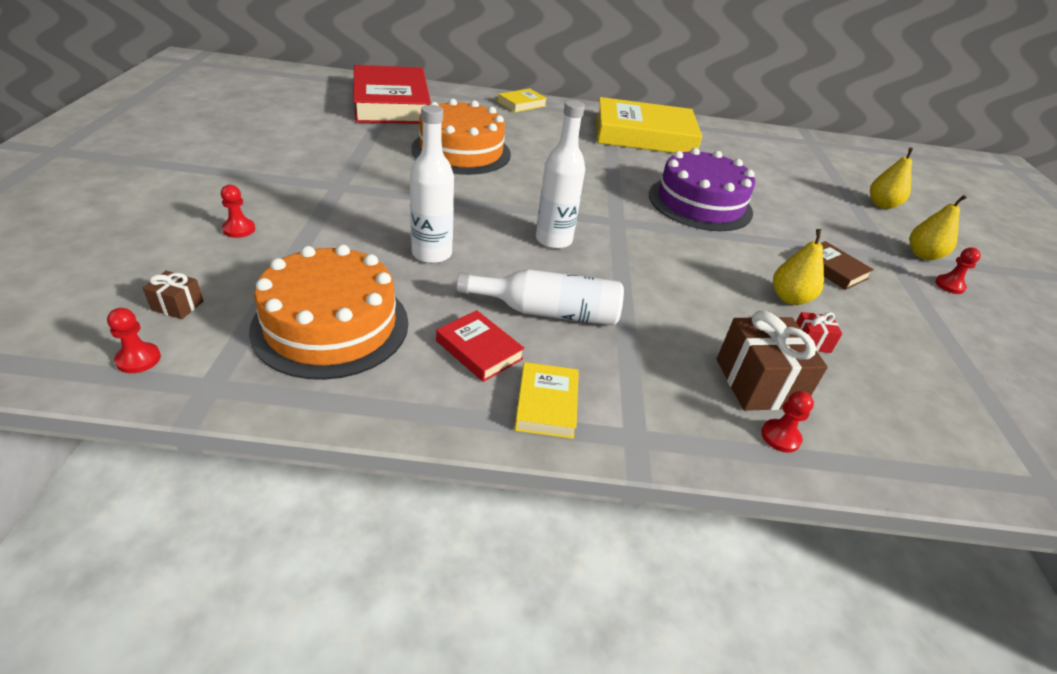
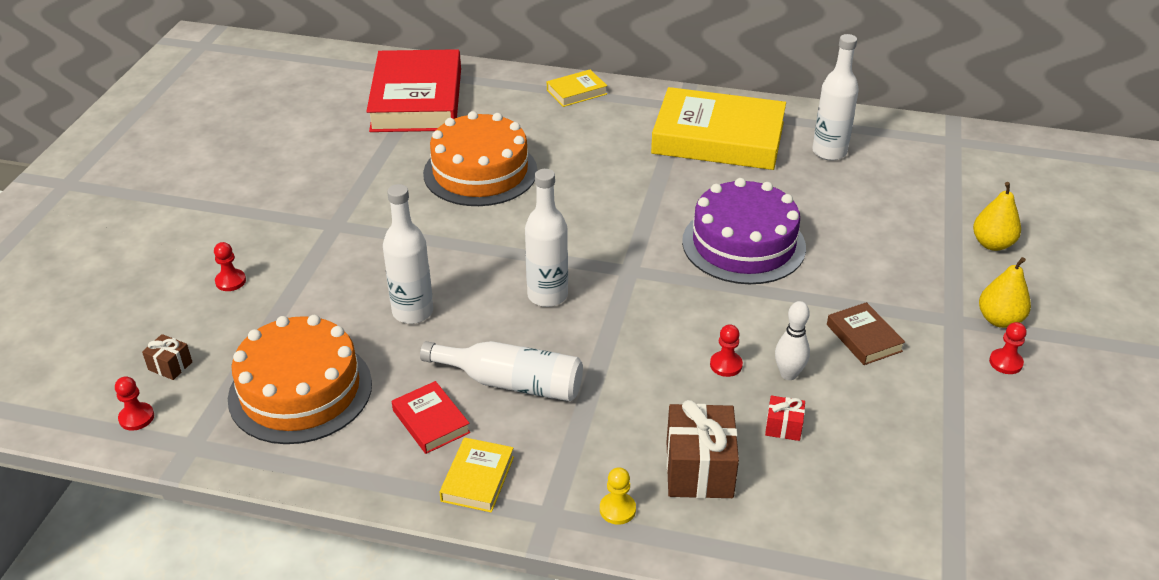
camera: 15 degrees right, 0 degrees up
(700, 427) = (617, 509): none -> yellow pawn
(730, 146) = (829, 152): none -> white bottle
(780, 437) = (693, 525): red pawn -> red pawn (726, 365)
(790, 298) = (788, 374): yellow pear -> white bowling pin

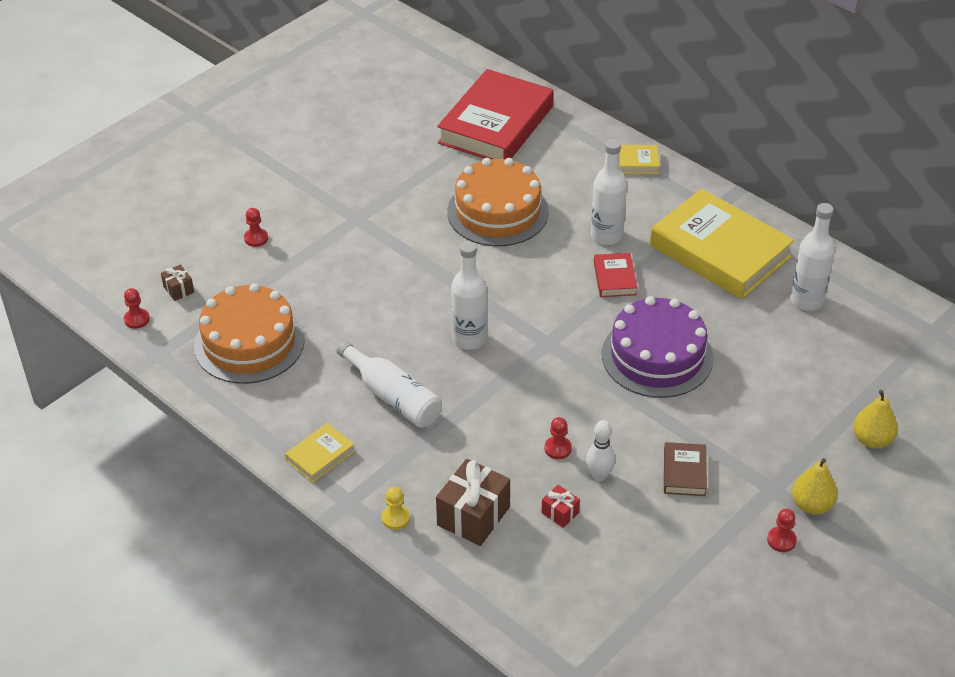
camera: 30 degrees right, 5 degrees up
(412, 312) = (363, 313): white bottle -> white bottle (606, 236)
(431, 421) = (318, 402): red book -> red book (615, 278)

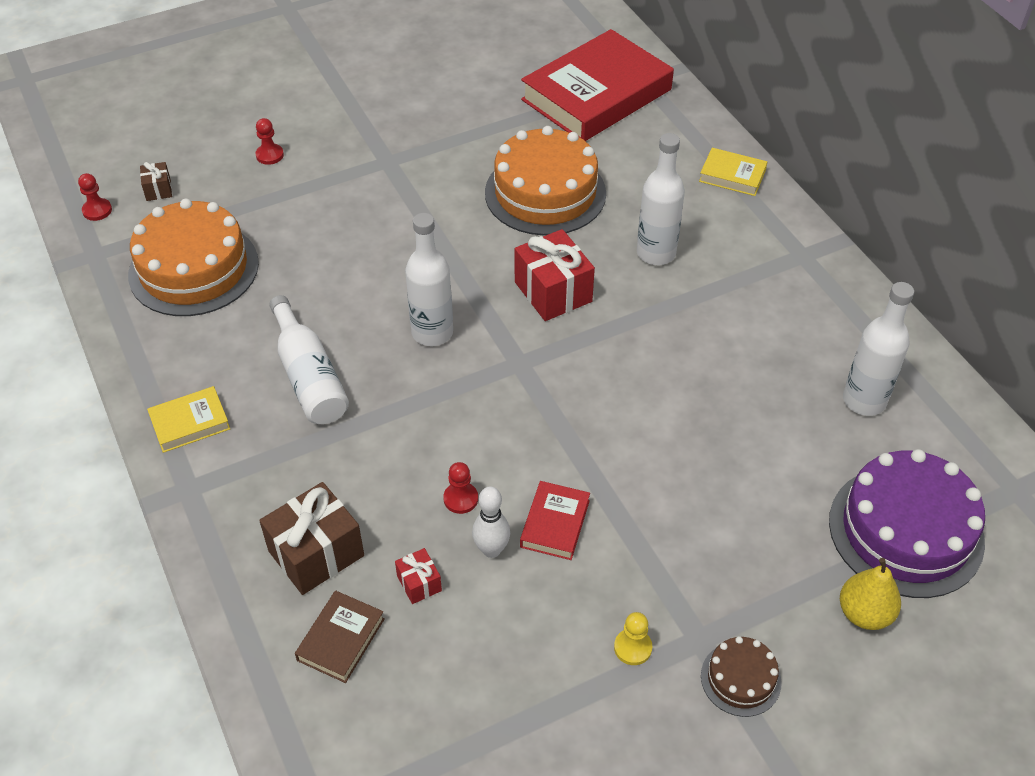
camera: 20 degrees right, 5 degrees up
(395, 518) = (227, 526): yellow pawn -> yellow pawn (633, 648)
(544, 284) = (553, 292): none -> red gift
(615, 278) = (639, 307): red book -> red book (555, 524)
(657, 356) = (641, 417): purple cake -> purple cake (906, 531)
(684, 472) = (598, 580): brown book -> brown book (341, 639)
(719, 251) = (783, 308): yellow book -> none
(781, 540) = (677, 715): red pawn -> none
(811, 505) = (740, 679): yellow pear -> brown cake

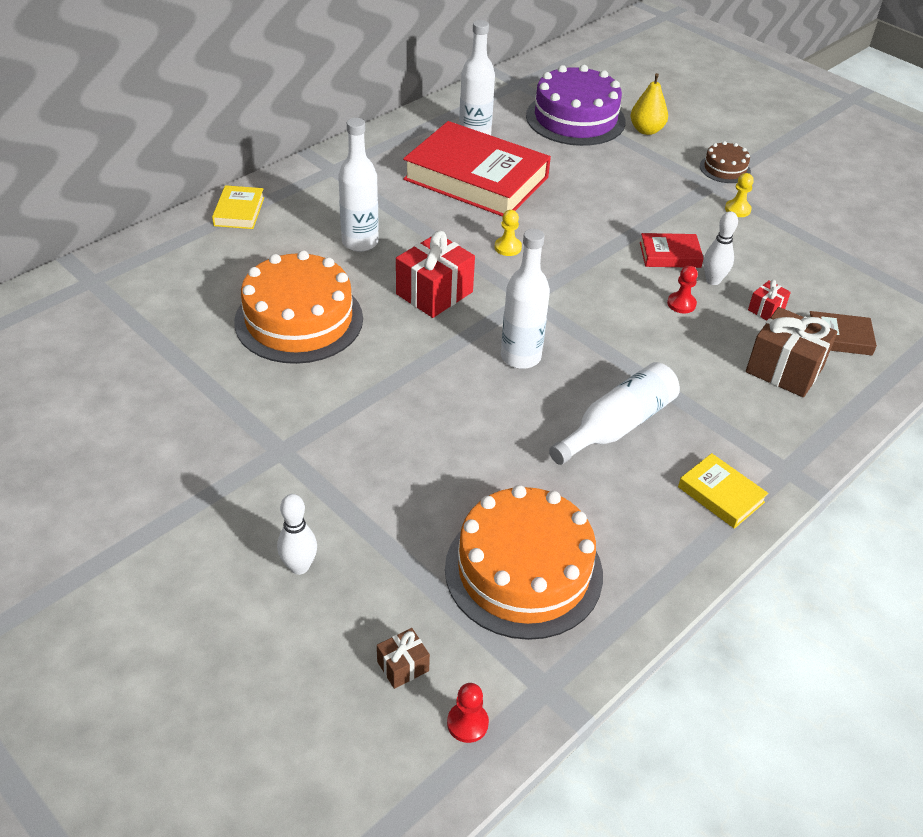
camera: 110 degrees left, 5 degrees down
(269, 155) = (299, 566): red pawn -> white bowling pin
(596, 94) = (124, 310): red book -> red book (476, 178)
(613, 370) = (508, 247): none -> yellow pawn

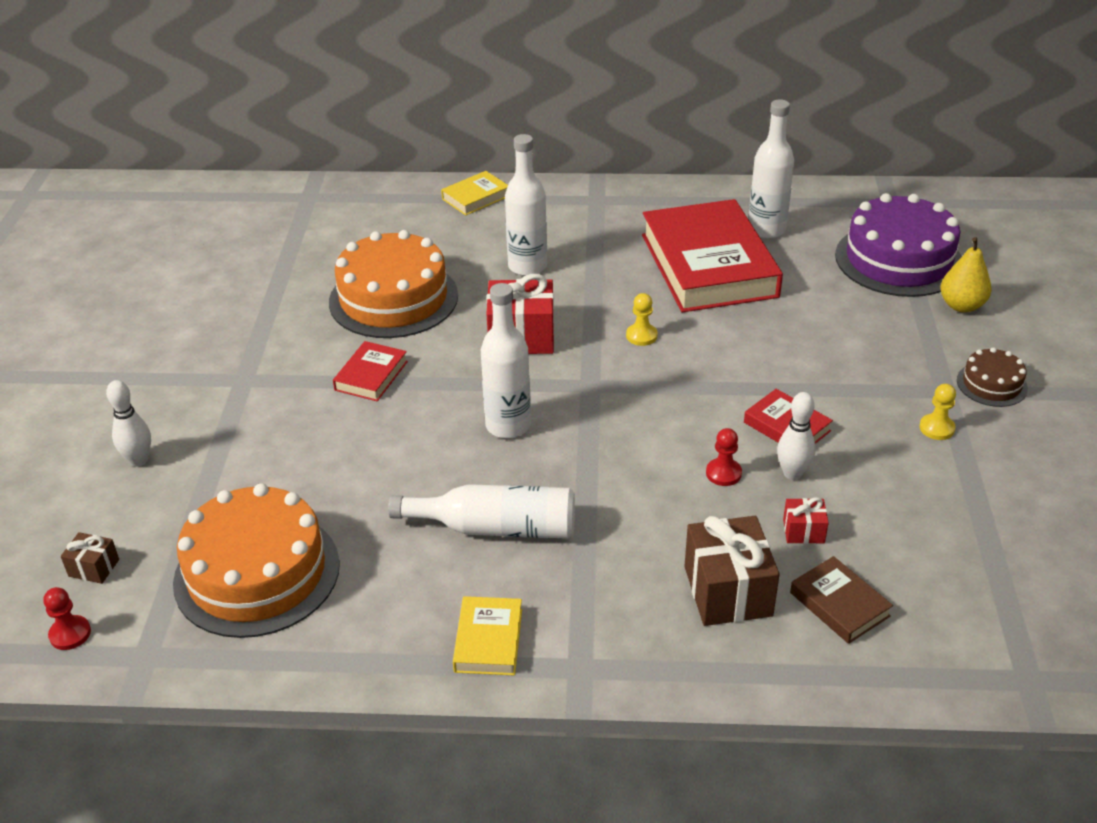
camera: 50 degrees right, 5 degrees down
(375, 384) = (371, 376): none -> red book

